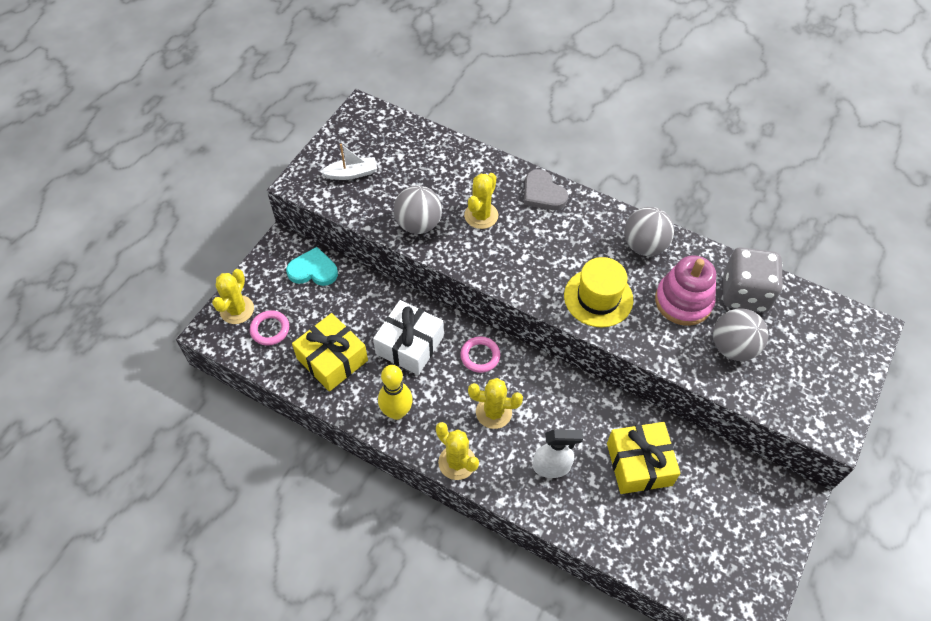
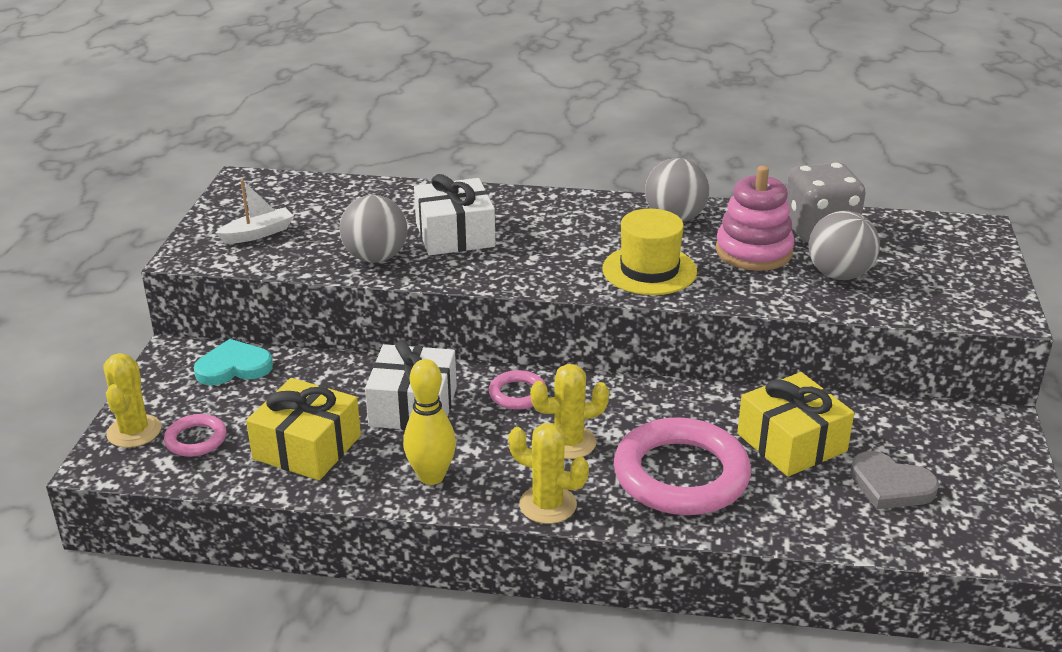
camera: 20 degrees left, 25 degrees down
(481, 215) = (455, 235): yellow cactus -> white gift
(543, 193) = (522, 202): grey heart -> grey heart (890, 485)
(552, 467) = (681, 475): white spray bottle -> pink ring

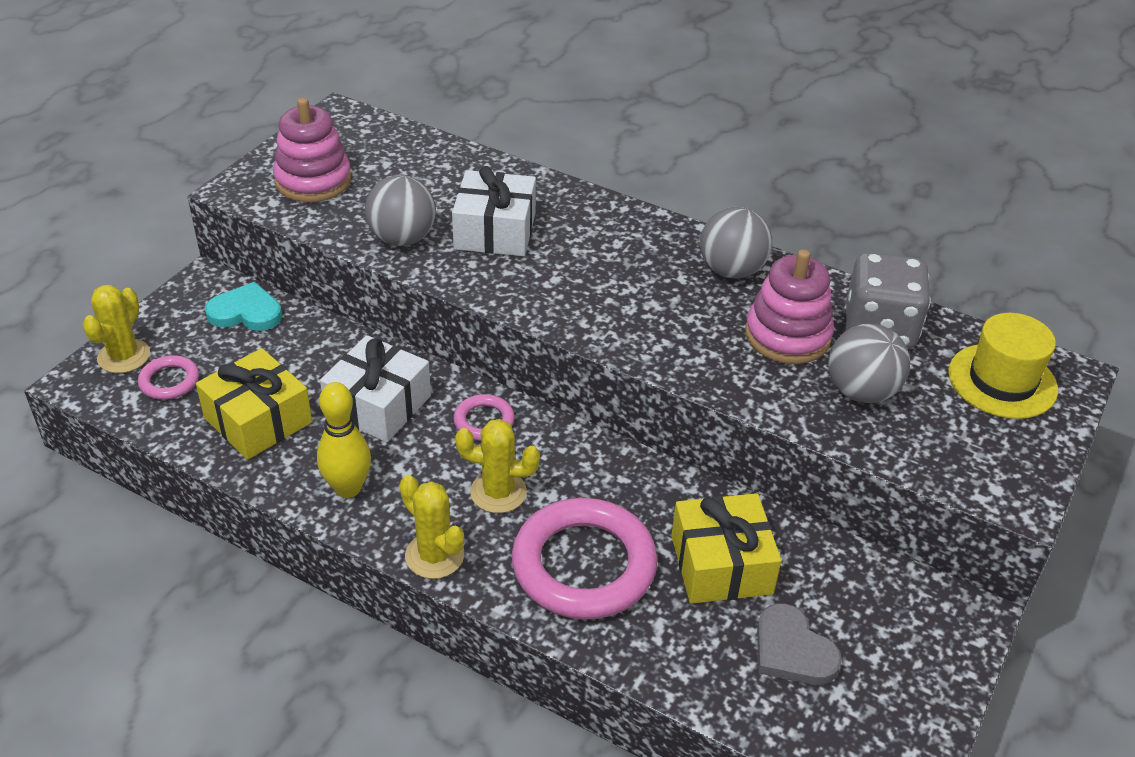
camera: 20 degrees right, 10 degrees up
(258, 233) = (313, 181): white boat -> pink stacking toy
(649, 270) = (660, 328): yellow hat -> yellow hat (1002, 381)

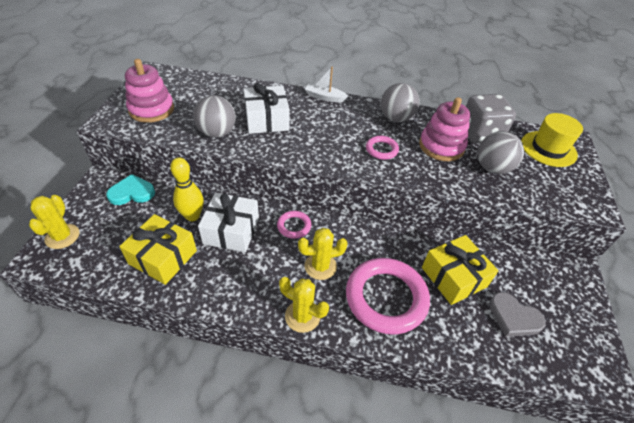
camera: 20 degrees left, 5 degrees up
(169, 381) = (98, 245): pink ring -> pink ring (381, 149)
(348, 488) = (234, 287): yellow bowling pin -> yellow bowling pin (192, 216)
(618, 209) = (324, 97): none -> white boat

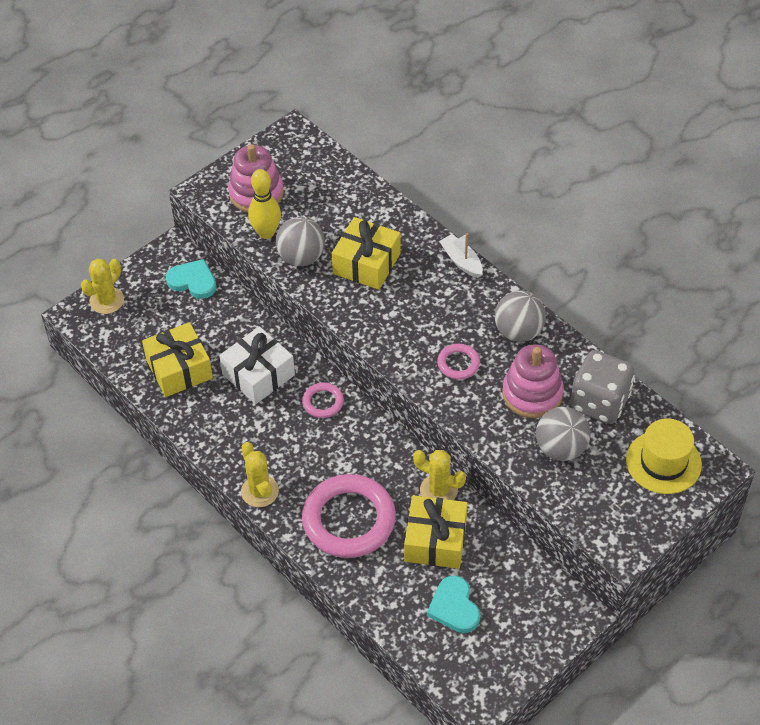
camera: 40 degrees right, 5 degrees up
(192, 216) = (233, 339): yellow bowling pin -> yellow bowling pin (266, 233)
(266, 120) = (366, 263): white gift -> yellow gift
(320, 266) = (314, 457): yellow cactus -> yellow cactus (438, 490)
(513, 317) = (454, 607): grey heart -> turquoise heart

